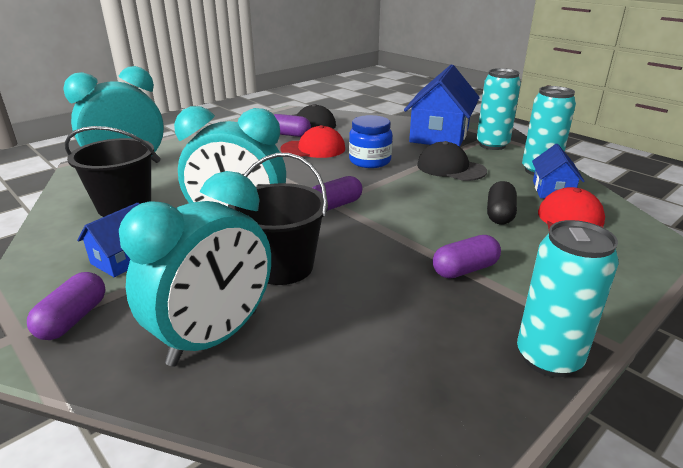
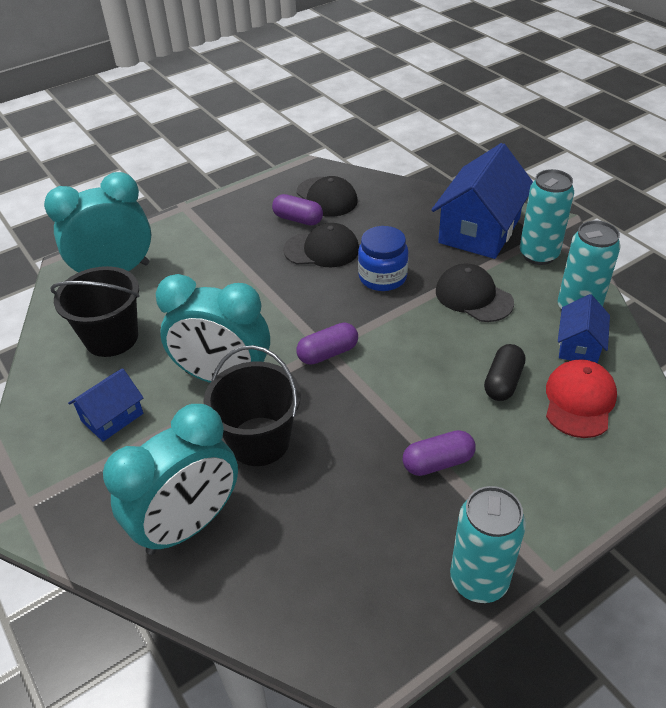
camera: 10 degrees right, 15 degrees up
(73, 319) = (69, 490): purple capsule -> none
(313, 149) = (322, 250): red cap -> black cap

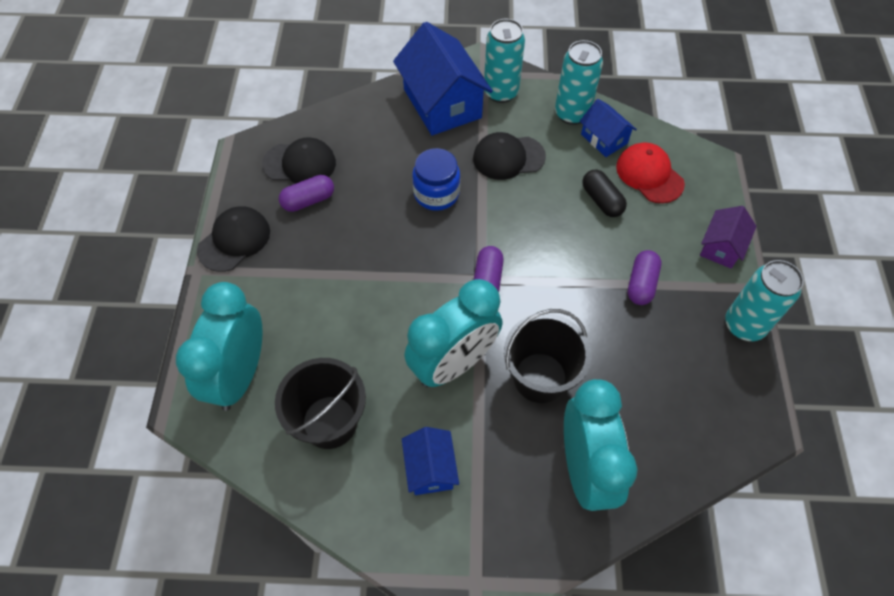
camera: 55 degrees left, 15 degrees up
(322, 250) = (365, 209): black cap -> black cap (234, 240)
(560, 507) = (721, 247): none -> purple house

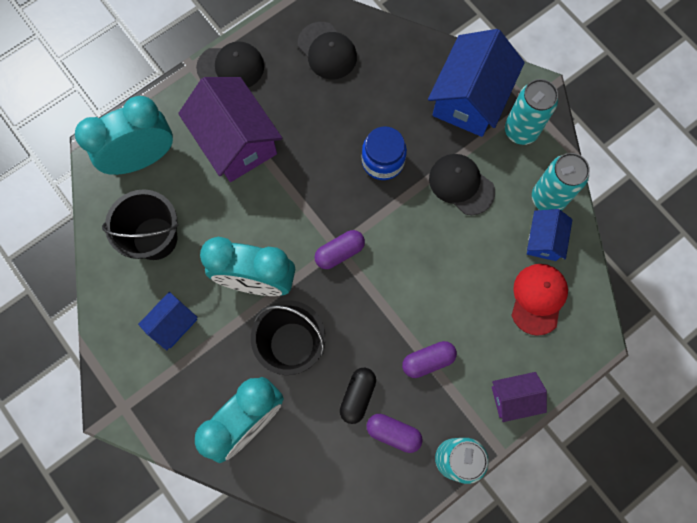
camera: 50 degrees right, 15 degrees up
(306, 286) = (236, 141): none -> purple house
(308, 200) = (302, 84): purple capsule -> purple capsule (393, 433)
(601, 200) = (480, 280): black capsule -> black capsule (358, 396)

